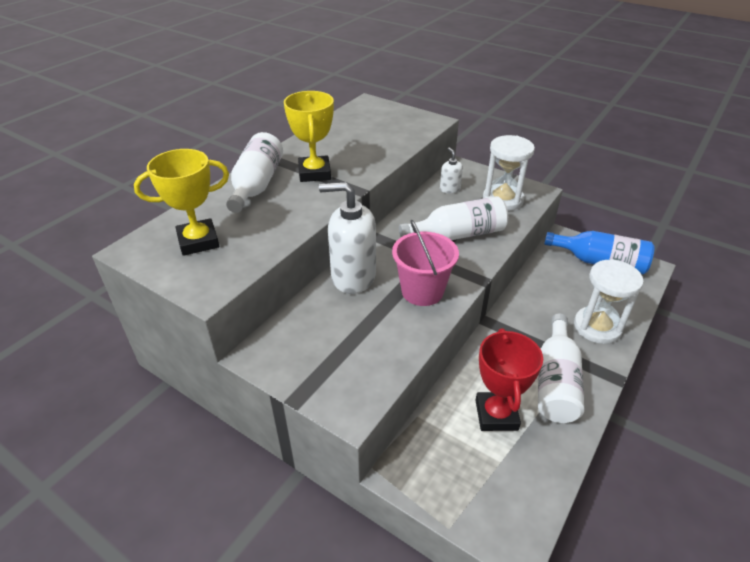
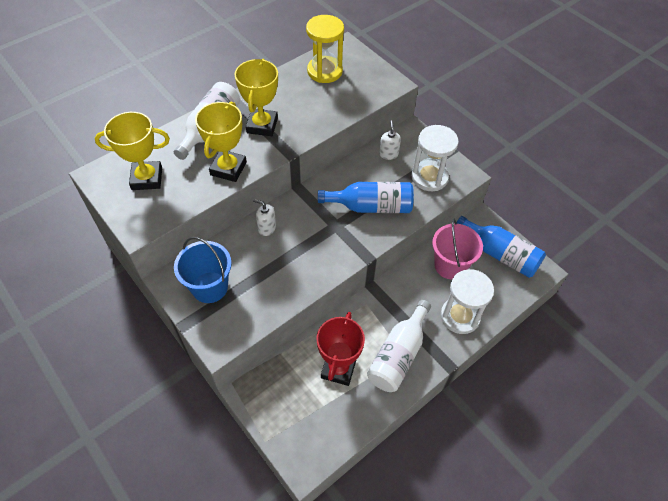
camera: 15 degrees right, 15 degrees up
(294, 215) = (228, 168): none -> yellow trophy
(311, 350) = (210, 287): none -> blue bucket
(353, 277) = (267, 228): white soap dispenser -> white soap dispenser, size x0.47
(358, 122) = (324, 71): none -> yellow hourglass
(422, 291) = (315, 256): pink bucket -> pink bucket (450, 265)
(458, 234) = (371, 206): white bottle -> blue bottle

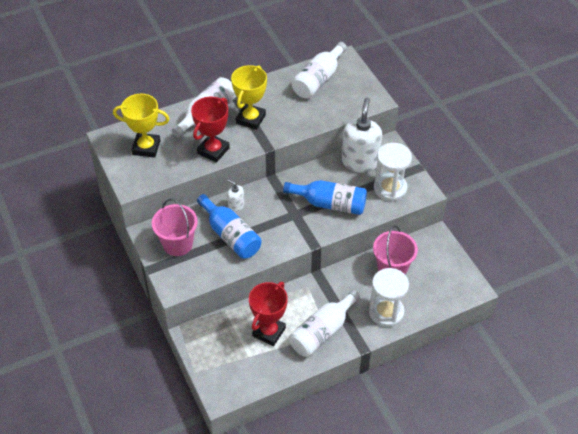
camera: 15 degrees right, 5 degrees down
(210, 287) = (178, 244): blue bucket -> pink bucket
(228, 168) = (213, 150): yellow trophy -> red trophy
(324, 71) = (318, 80): yellow hourglass -> white bottle
(388, 154) = (360, 162): white soap dispenser -> white soap dispenser, size x2.12
(500, 254) = (441, 268): blue bottle -> blue bottle (230, 235)

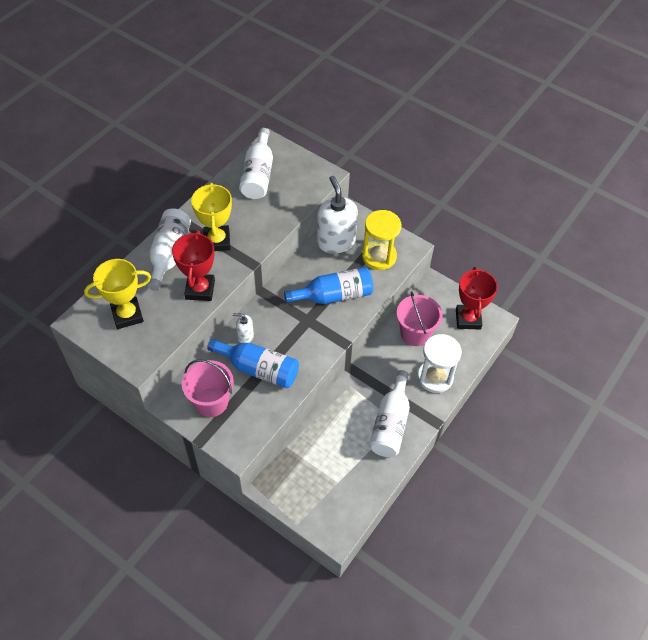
camera: 30 degrees left, 5 degrees up
(269, 332) = (342, 448): red trophy -> red trophy (468, 319)
(390, 188) = (379, 256): white hourglass -> yellow hourglass

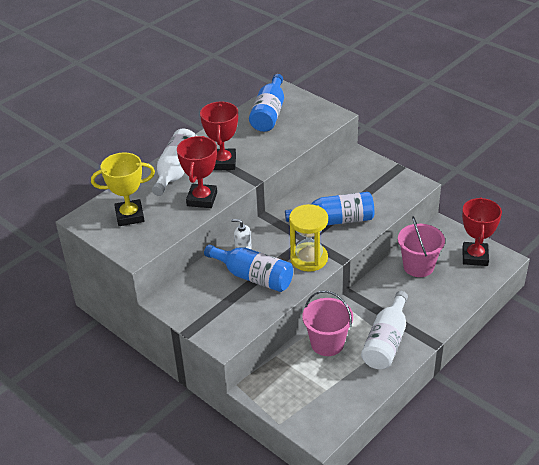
camera: 10 degrees right, 15 degrees down
(211, 402) = (203, 301): pink bucket -> pink bucket (327, 343)
(217, 241) = (223, 162): yellow trophy -> red trophy
(258, 174) = (269, 113): white bottle -> blue bottle
(335, 241) = (341, 177): white soap dispenser -> none
(379, 256) = (384, 191): yellow hourglass -> yellow hourglass (309, 258)
(435, 377) = (436, 304): white hourglass -> none

